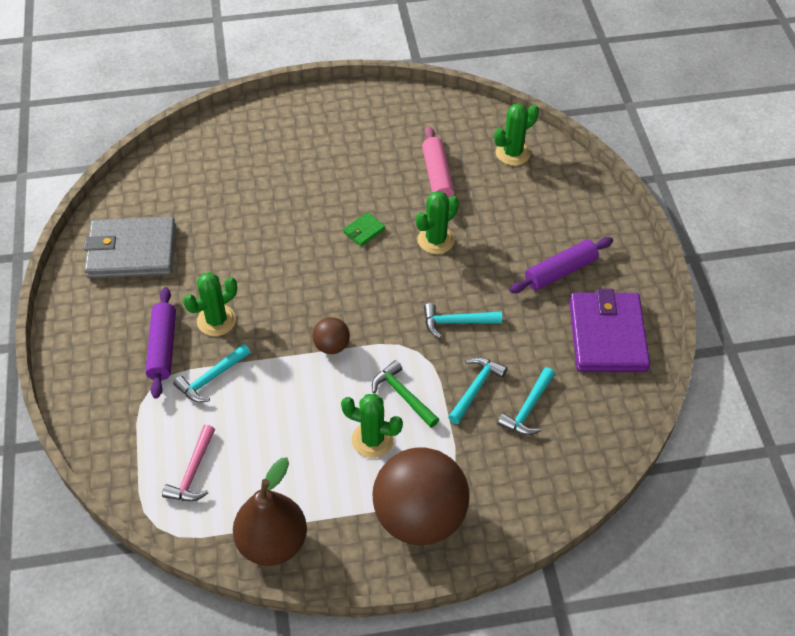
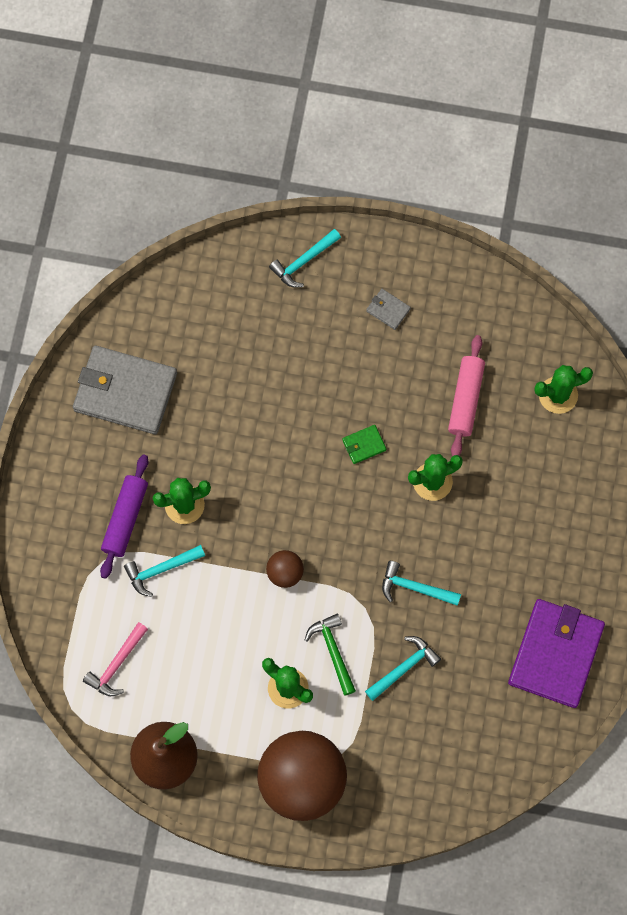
camera: 20 degrees right, 20 degrees up
(345, 135) = (388, 310): none -> grey wallet
(528, 408) = (444, 707): turquoise hammer -> turquoise hammer (303, 261)
(560, 271) = (542, 563): purple rolling pin -> none

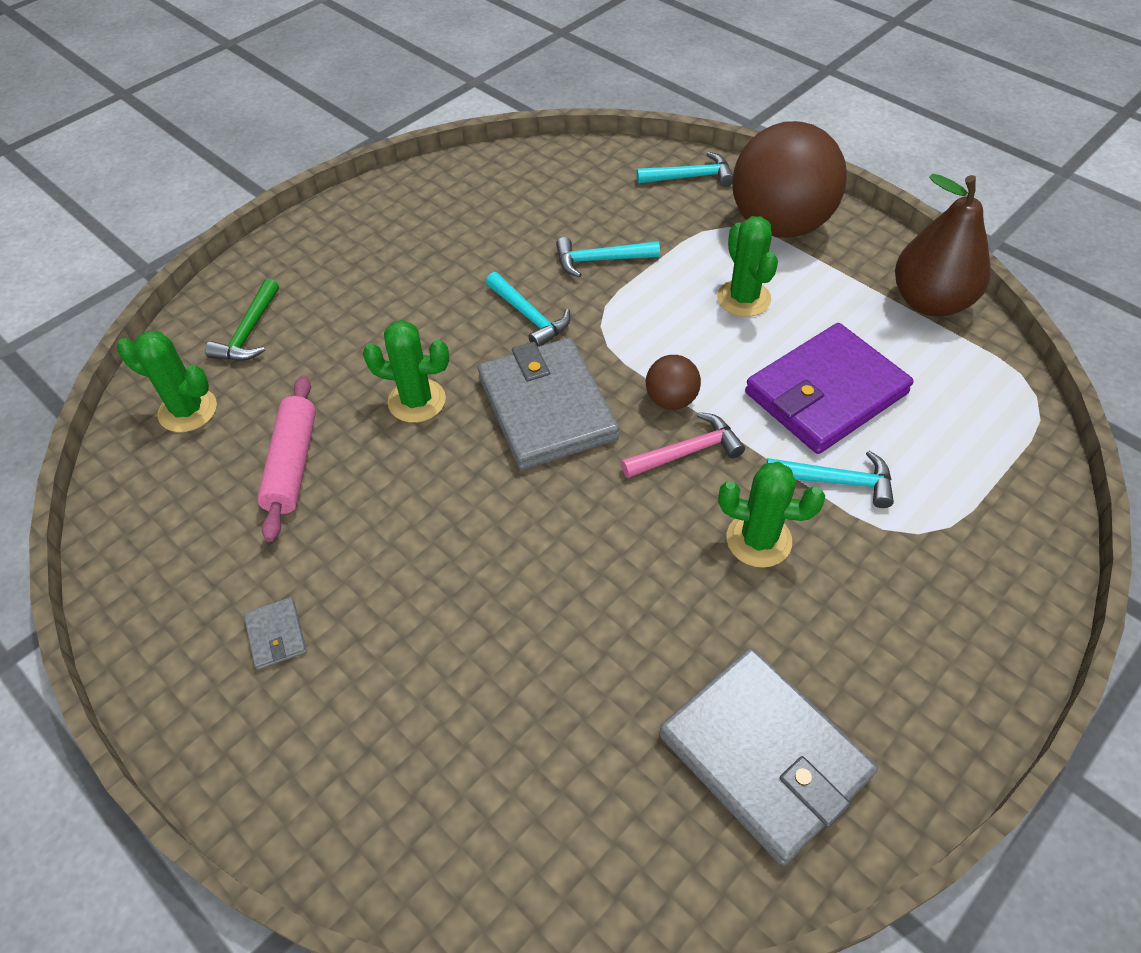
camera: 145 degrees left, 20 degrees down
(117, 664) = (952, 411): pink hammer -> pink hammer (687, 452)
(125, 519) = (859, 568): purple rolling pin -> none
(303, 261) = (326, 795): turquoise hammer -> turquoise hammer (690, 177)
(333, 651) = (668, 306): green hammer -> green hammer (249, 332)
(353, 523) = (547, 408): none -> grey wallet
(364, 445) = (462, 482): green wallet -> none
(465, 399) = (293, 464): pink rolling pin -> pink rolling pin turned 45 degrees counterclockwise
(555, 654) = (438, 205): purple wallet -> purple wallet (826, 393)

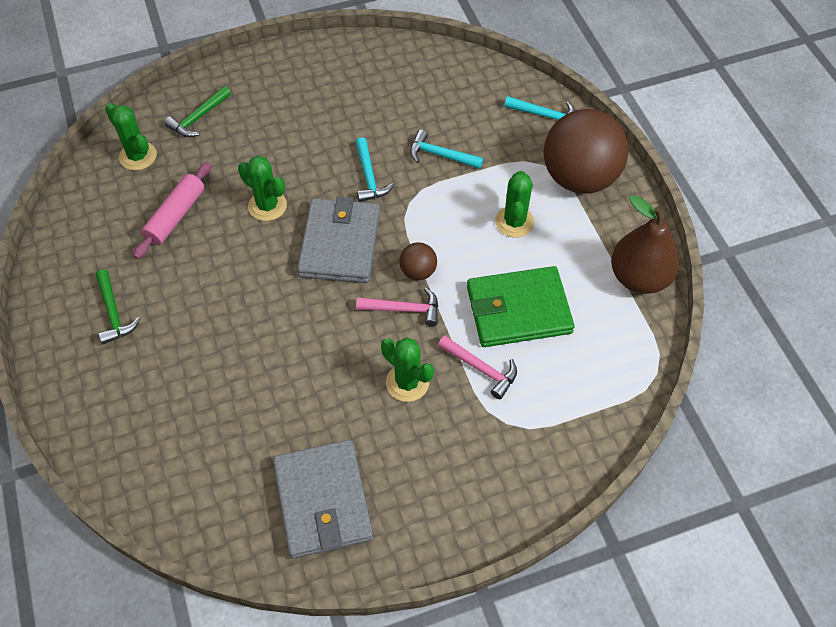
camera: 25 degrees right, 5 degrees up
(276, 635) = (113, 313): grey wallet -> green hammer
(826, 393) = (518, 310): purple wallet -> green wallet
(836, 481) = (481, 369): turquoise hammer -> pink hammer

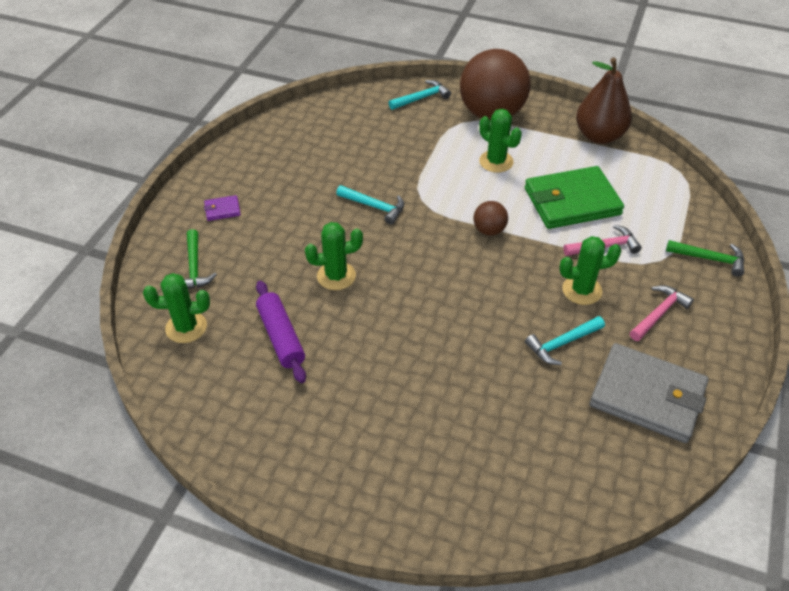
camera: 50 degrees left, 10 degrees down
(113, 313) = (338, 434): green hammer -> green hammer (709, 259)
(176, 216) = (281, 337): pink rolling pin -> purple rolling pin
(272, 89) = (222, 210): none -> purple wallet
(340, 244) = (419, 256): grey wallet -> none
(404, 309) = (515, 256): pink hammer -> pink hammer (659, 313)
(440, 155) = (397, 162): turquoise hammer -> turquoise hammer (562, 343)
(518, 310) = (572, 201): green wallet -> green wallet turned 45 degrees clockwise

